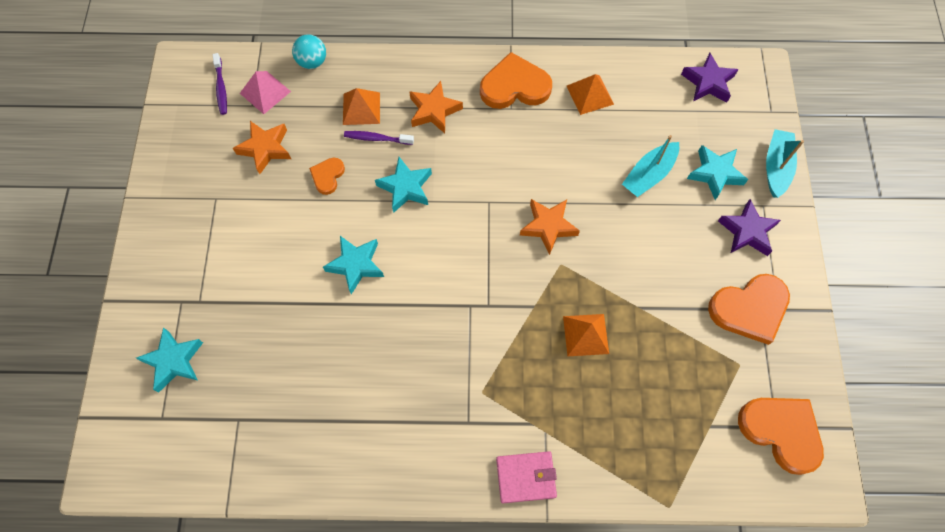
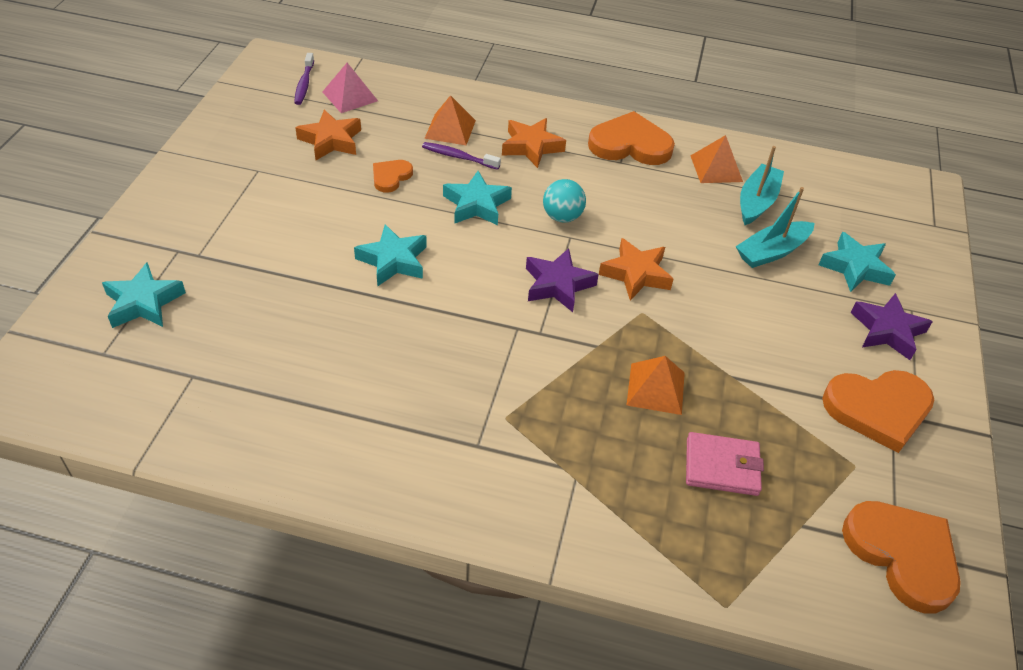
camera: 10 degrees right, 20 degrees down
(312, 62) = (410, 83): turquoise ball -> turquoise ball (562, 217)
(526, 477) = (535, 523): pink wallet -> pink wallet (722, 466)
(708, 82) = (860, 185): purple star -> purple star (558, 285)
(776, 167) = (934, 277): turquoise boat -> turquoise boat (756, 202)

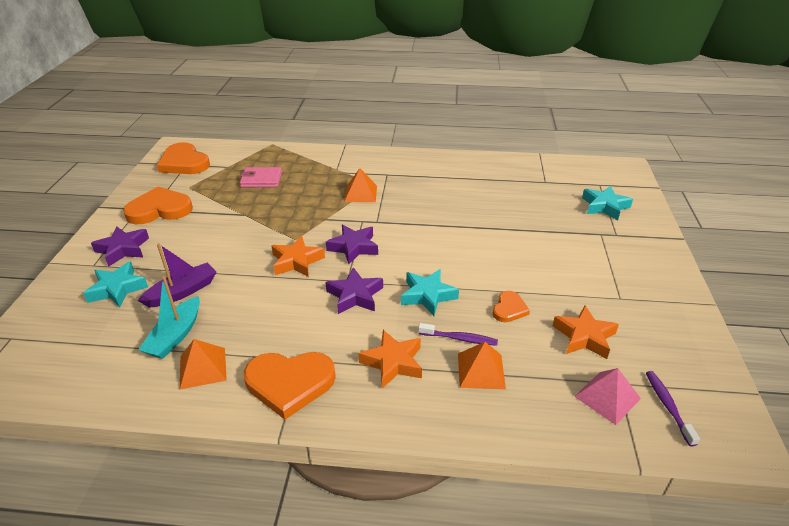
camera: 175 degrees right, 10 degrees down
(393, 260) = (472, 247): turquoise star -> none
(562, 217) = (355, 295): turquoise ball -> purple star
(656, 388) = (291, 204): orange pyramid -> orange pyramid (360, 193)
(772, 252) = (182, 292): turquoise boat -> purple boat

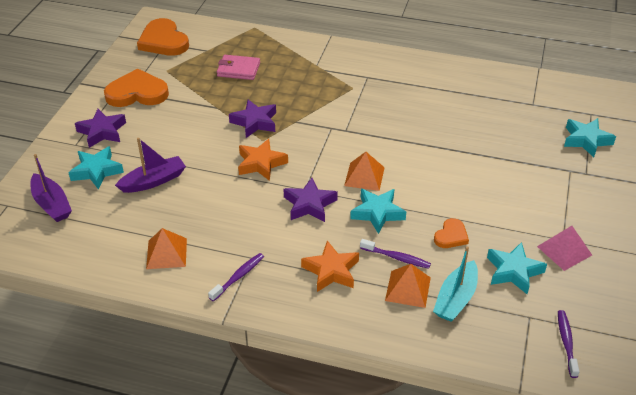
camera: 10 degrees right, 5 degrees up
(64, 331) = (52, 204): none -> purple boat
(175, 336) = (145, 221): turquoise boat -> turquoise boat (456, 299)
(289, 383) = (238, 277): orange heart -> purple toothbrush
(353, 247) = (317, 155): purple star -> purple star (255, 122)
(360, 193) = (336, 96): orange pyramid -> orange pyramid (364, 176)
(584, 337) = (513, 271): orange star -> turquoise star
(607, 397) = (514, 327): pink pyramid -> pink pyramid (564, 250)

